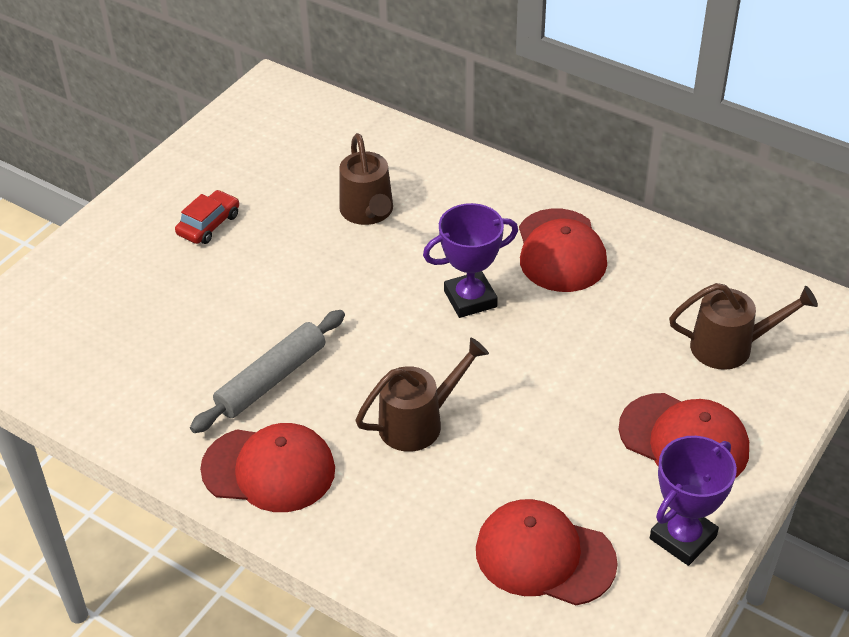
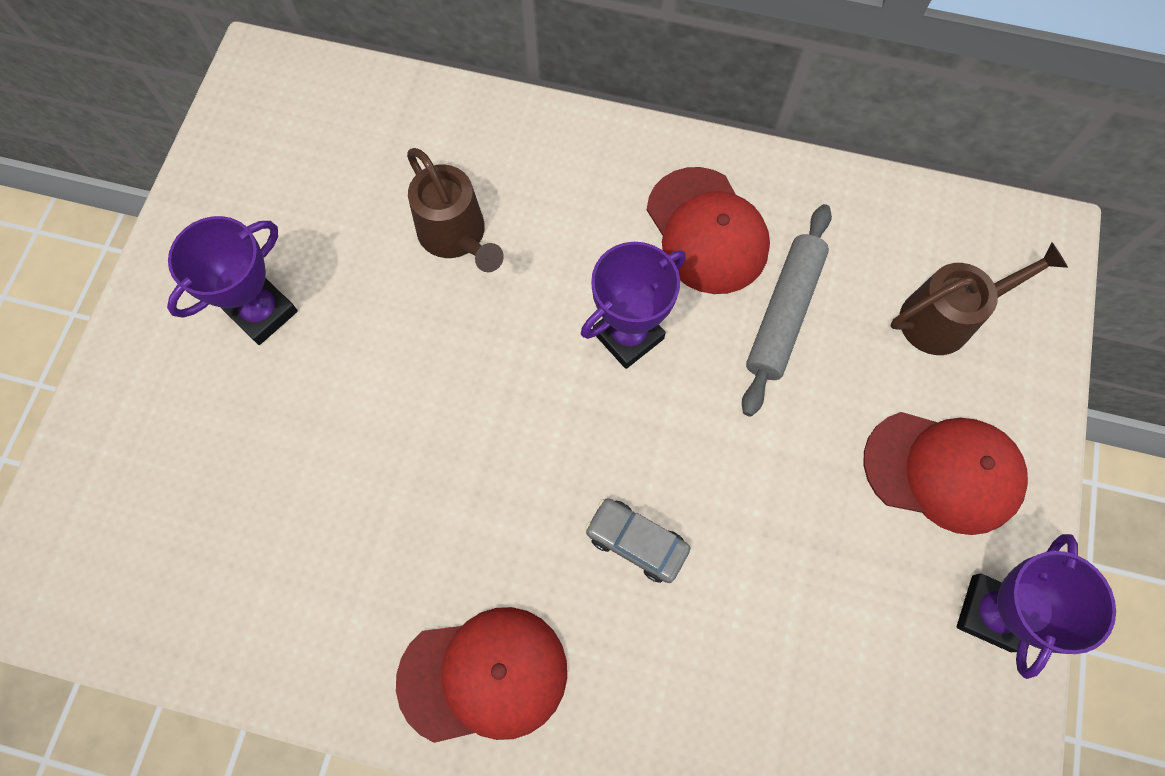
camera: 20 degrees left, 25 degrees up
(209, 224) = (262, 312): red car -> purple trophy
(271, 379) = (434, 534): grey rolling pin -> grey rolling pin (783, 313)
(419, 422) = (636, 542): brown watering can -> grey car
(544, 556) = (851, 693): red cap -> none

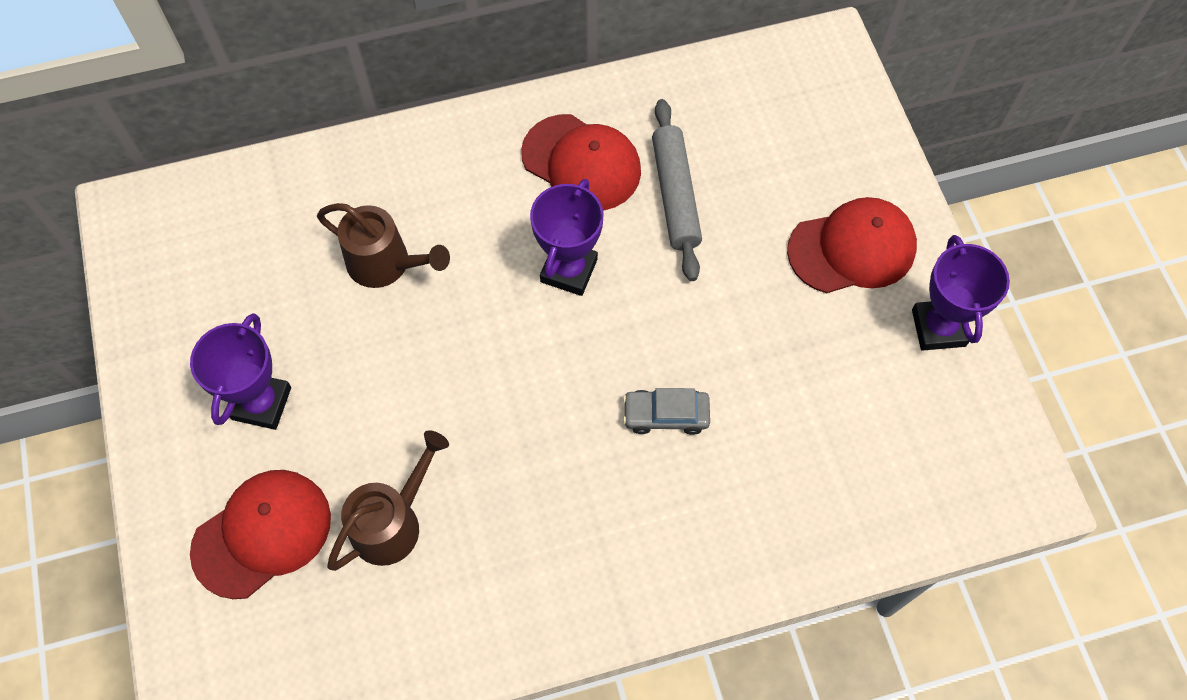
camera: 30 degrees left, 5 degrees down
(483, 675) = (611, 570): red cap -> red cap (262, 534)
(946, 317) = (793, 139): brown watering can -> brown watering can (393, 521)

